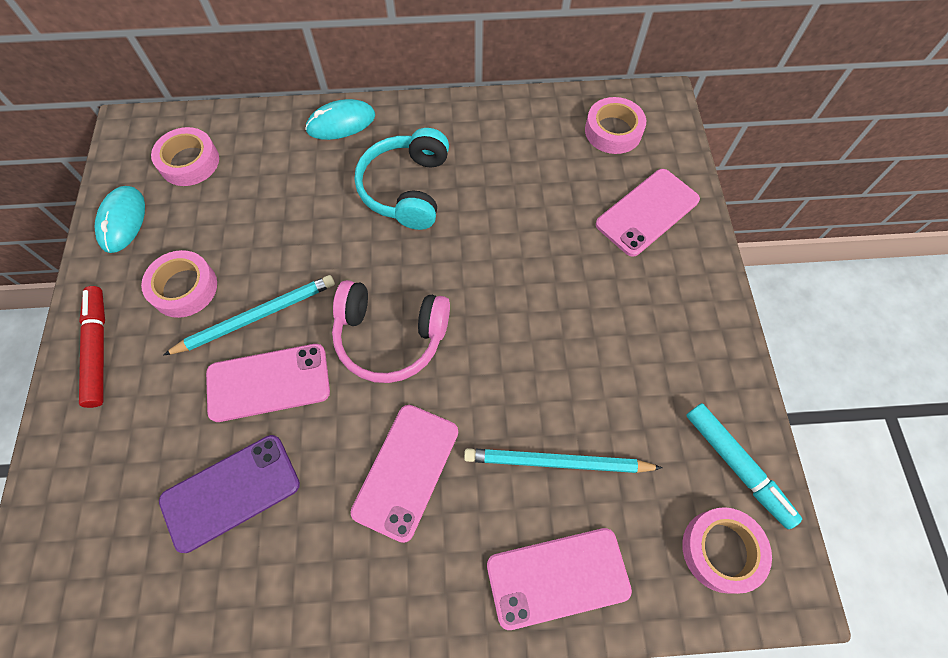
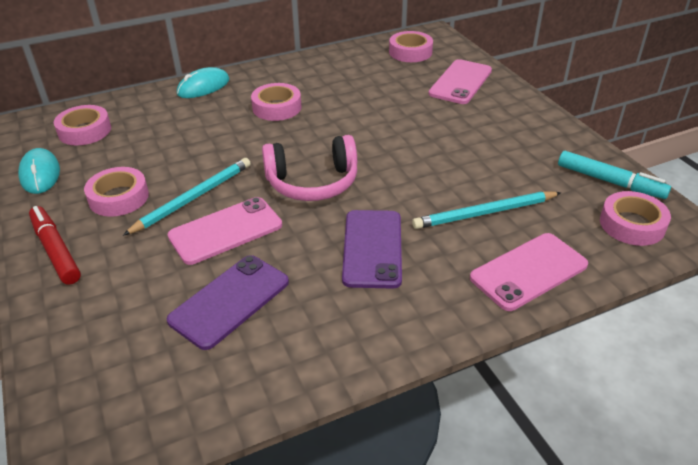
camera: 20 degrees left, 25 degrees down
(406, 471) = (372, 248): pink phone -> purple phone
(407, 189) = (277, 107): turquoise headphones -> pink tape

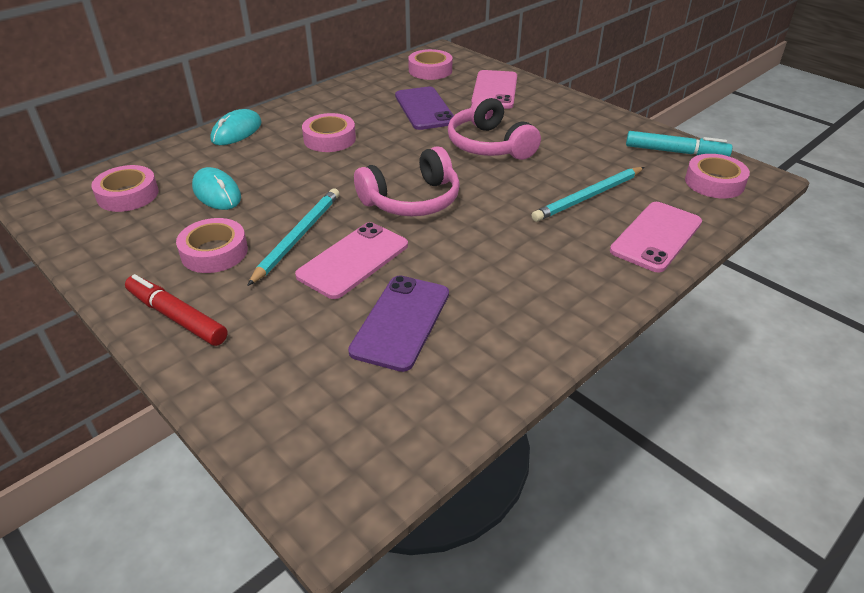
camera: 20 degrees left, 0 degrees up
(40, 174) = (103, 246): turquoise mouse -> turquoise mouse (217, 193)
(372, 248) = (508, 246): purple phone -> purple phone (424, 109)
(420, 139) = (489, 145): none -> pink headphones

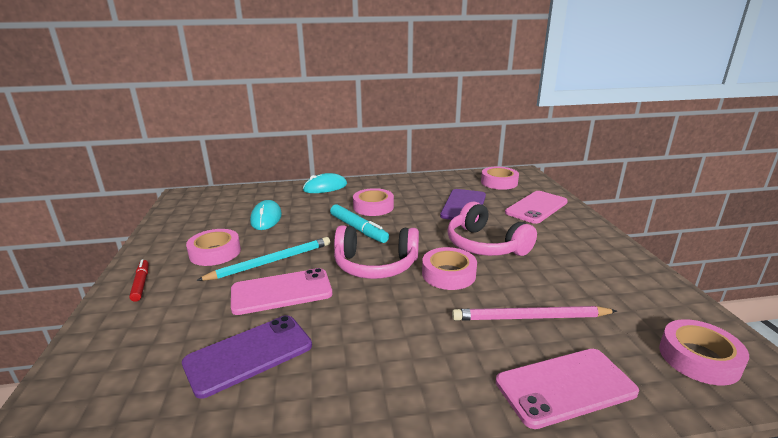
camera: 35 degrees right, 15 degrees down
(128, 195) = (223, 204): pink tape -> pink tape (448, 274)
(176, 317) = (141, 284): red marker -> red marker, size x0.64
(489, 145) = (485, 245): pink headphones -> pink headphones turned 45 degrees counterclockwise
(588, 197) = (530, 318): turquoise pencil -> pink pencil
(675, 152) = (675, 309): turquoise marker -> turquoise marker (358, 229)

